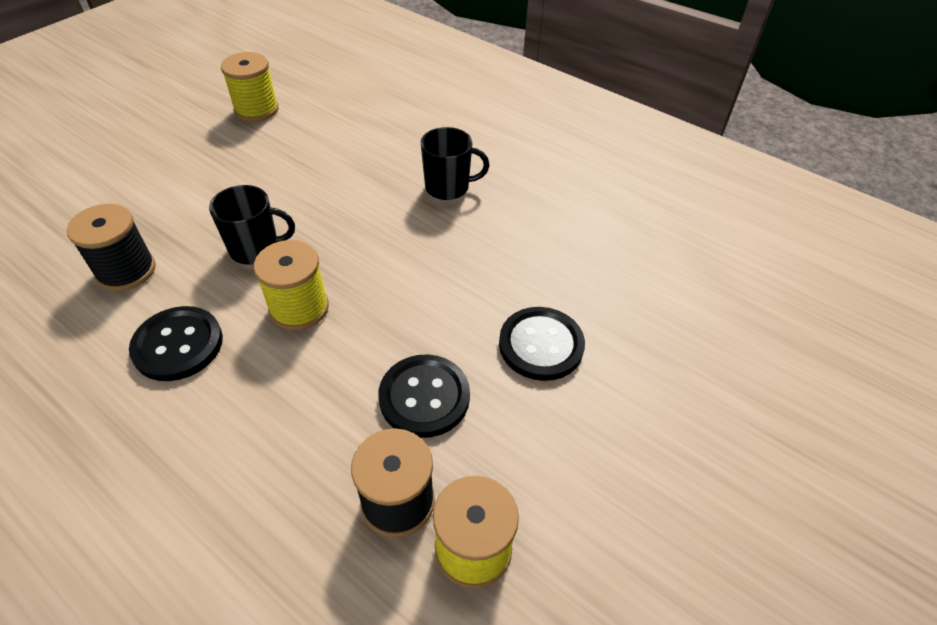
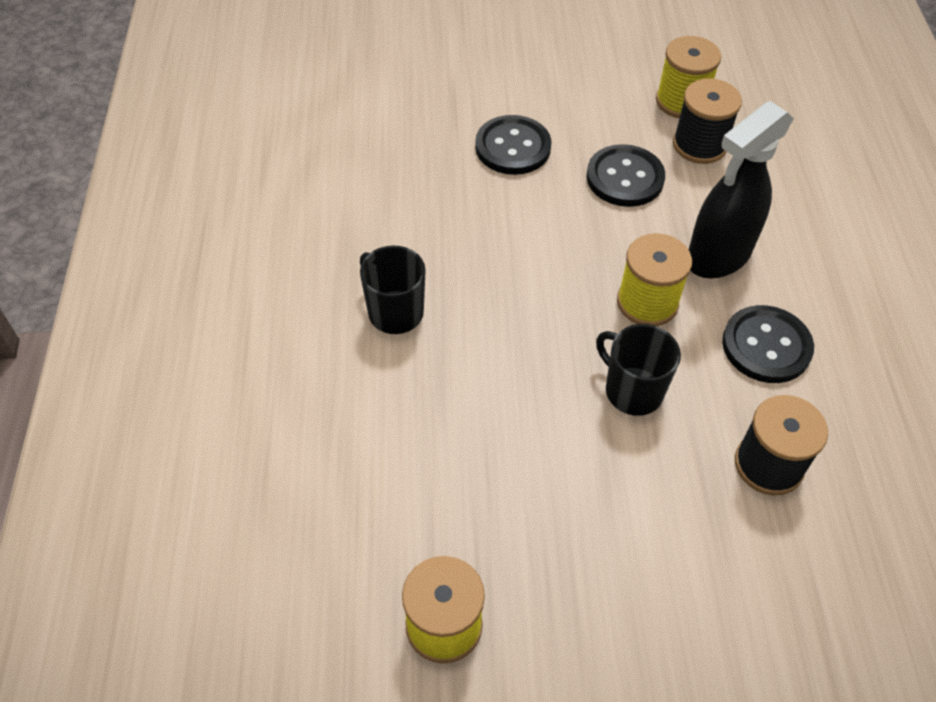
camera: 130 degrees left, 5 degrees up
(275, 389) = (718, 256): none -> black spray bottle

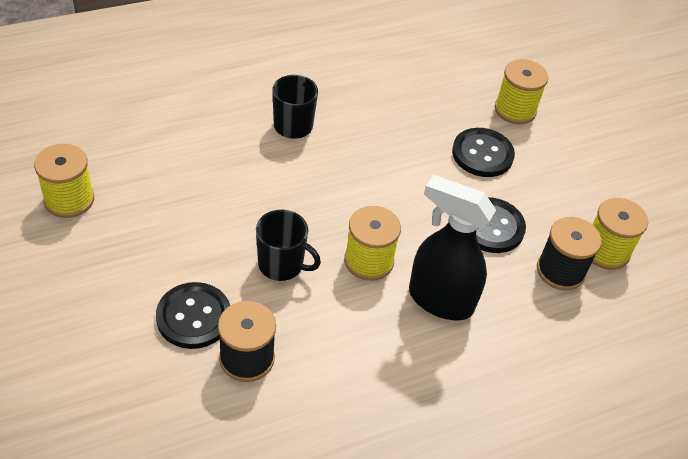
camera: 65 degrees right, 5 degrees down
(452, 95) = (515, 110): none -> yellow spool
(632, 391) = (281, 265): black mug -> black mug turned 90 degrees clockwise
(766, 346) = (361, 344): black button -> black button (194, 317)

